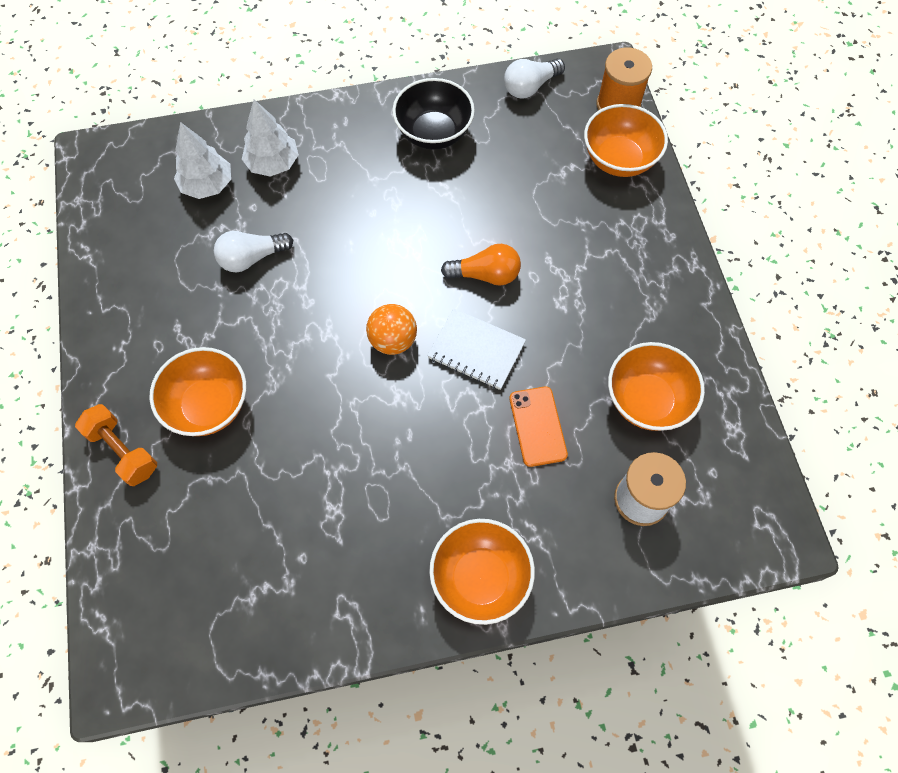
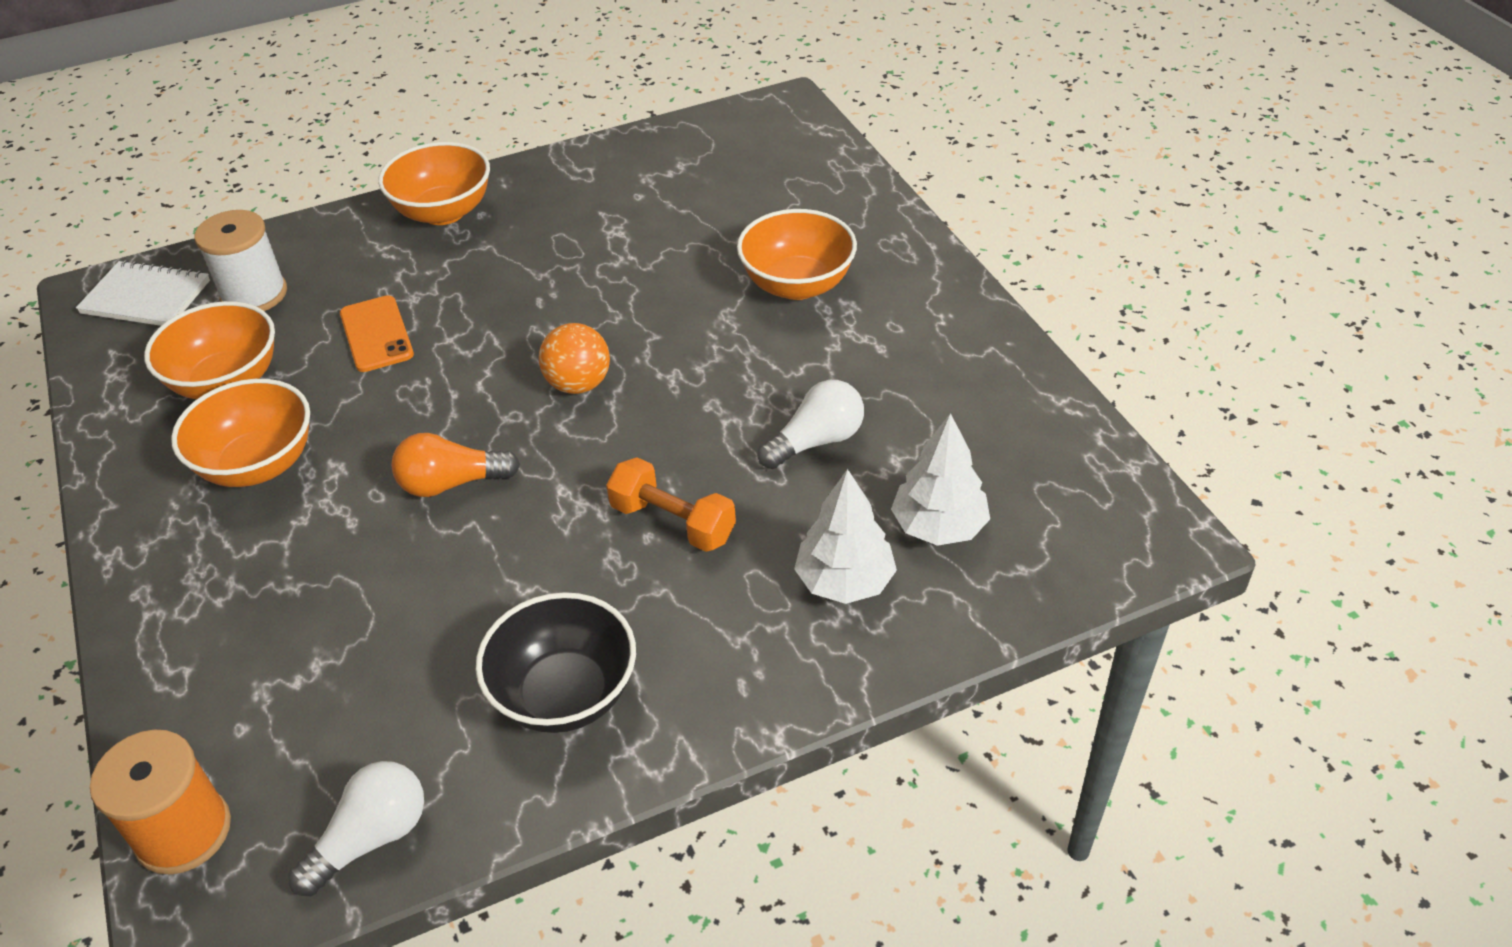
camera: 170 degrees right, 20 degrees down
(123, 451) = (876, 234): orange dumbbell -> orange dumbbell (673, 522)
(476, 350) = (460, 393): white notebook -> white notebook (146, 297)
(619, 159) = (203, 711): orange bowl -> orange bowl (258, 464)

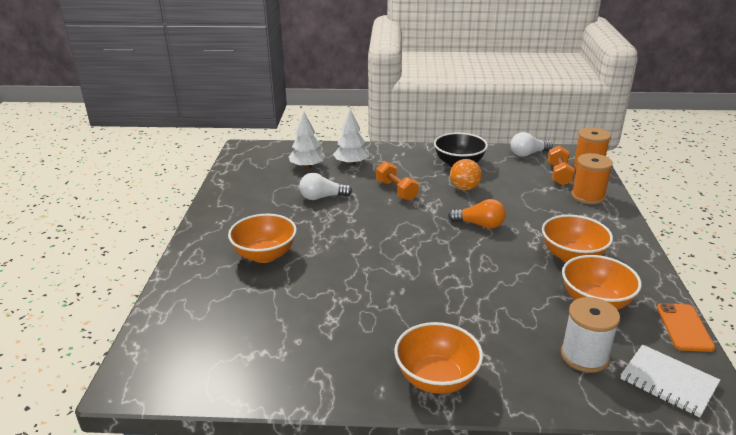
camera: 155 degrees left, 15 degrees down
(202, 677) = (588, 196): none -> orange spool
(275, 752) = (559, 175): none -> orange dumbbell
(376, 334) = (503, 302): orange phone -> orange phone (684, 327)
(579, 384) = (404, 244): orange ball -> orange ball (464, 188)

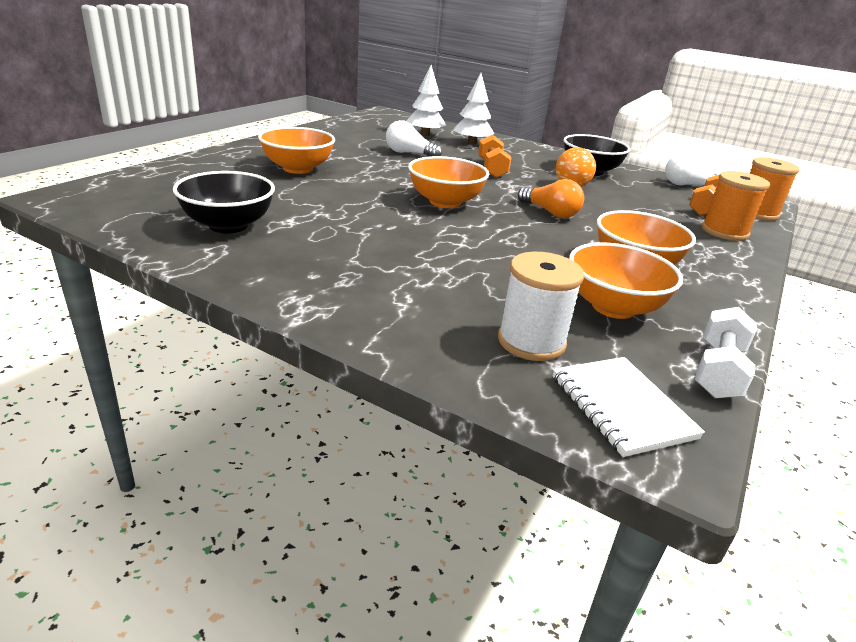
camera: 25 degrees right, 0 degrees up
(296, 346) = (228, 225): none -> black bowl
(436, 378) = (326, 293): orange bowl -> orange bowl (445, 202)
(684, 327) = (718, 371): orange phone -> white dumbbell

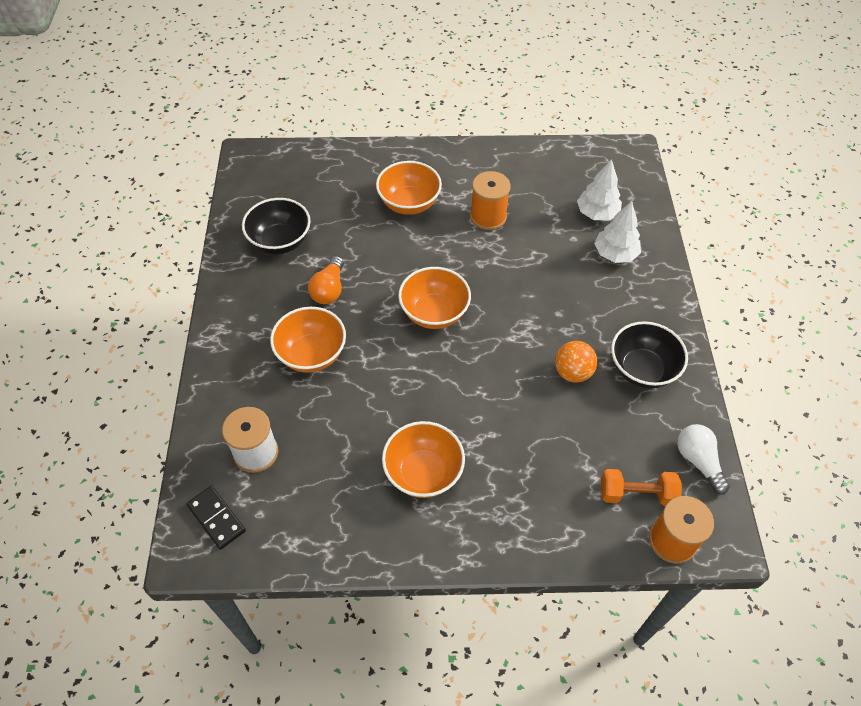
camera: 60 degrees right, 25 degrees up
(409, 153) = (525, 234): white light bulb -> none
(492, 169) = (553, 301): orange dumbbell -> none
(550, 212) = (484, 383): orange light bulb -> orange light bulb (329, 289)
(613, 307) = (337, 479): orange bowl -> orange bowl (312, 354)
(621, 407) = (216, 518): white notebook -> black domino
(718, 371) = (293, 559): white dumbbell -> none
(724, 232) = (576, 521): orange spool -> orange spool (488, 217)

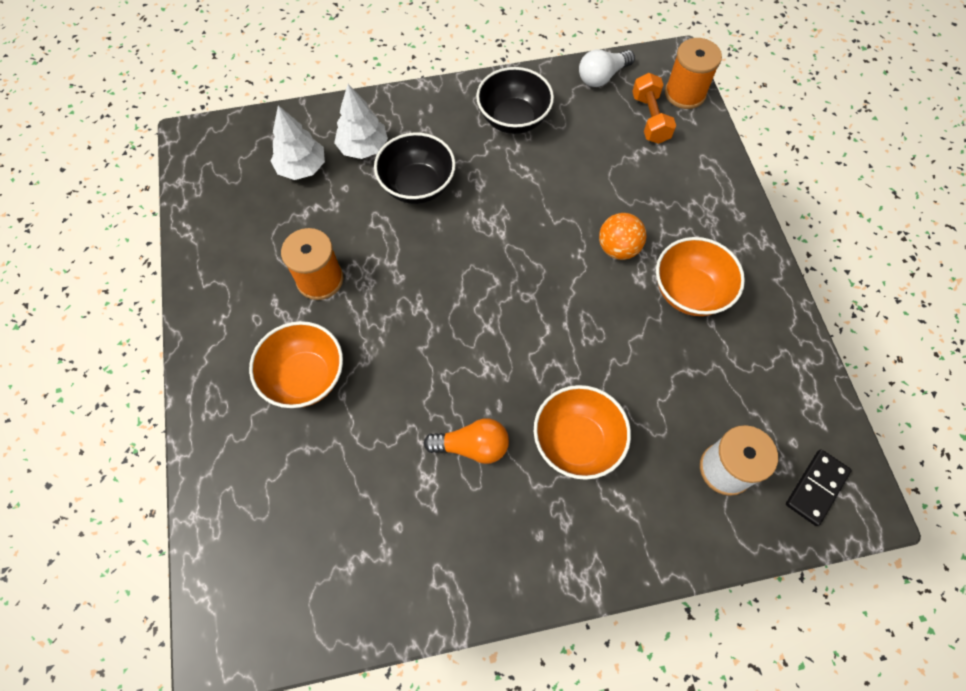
camera: 100 degrees left, 10 degrees up
(280, 242) = (399, 537): black bowl -> black bowl (417, 186)
(434, 313) = (484, 315): orange bowl -> none
(572, 372) = (532, 175): orange ball -> orange ball (618, 248)

